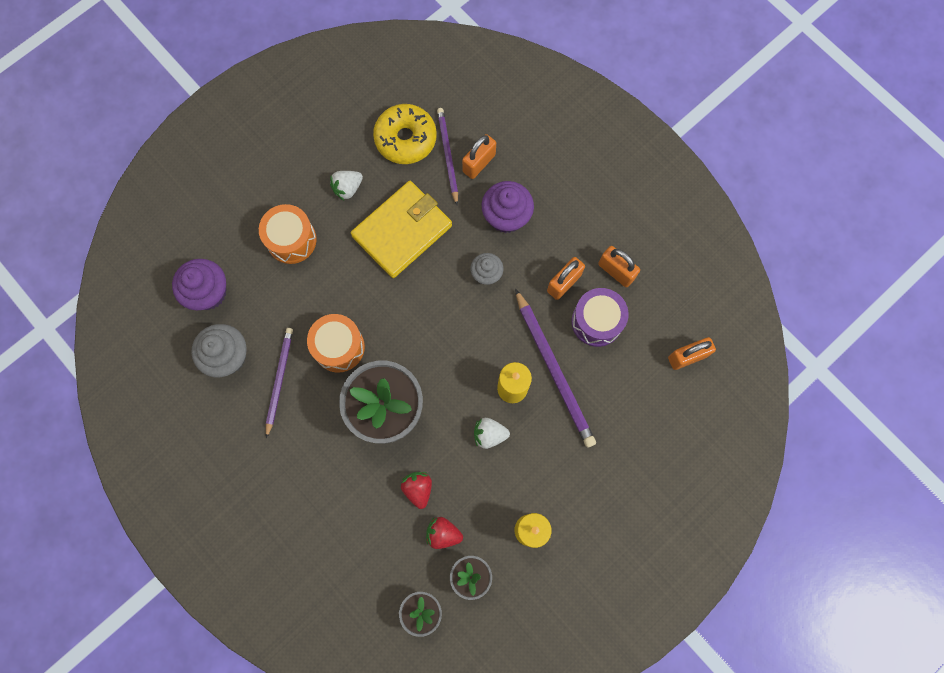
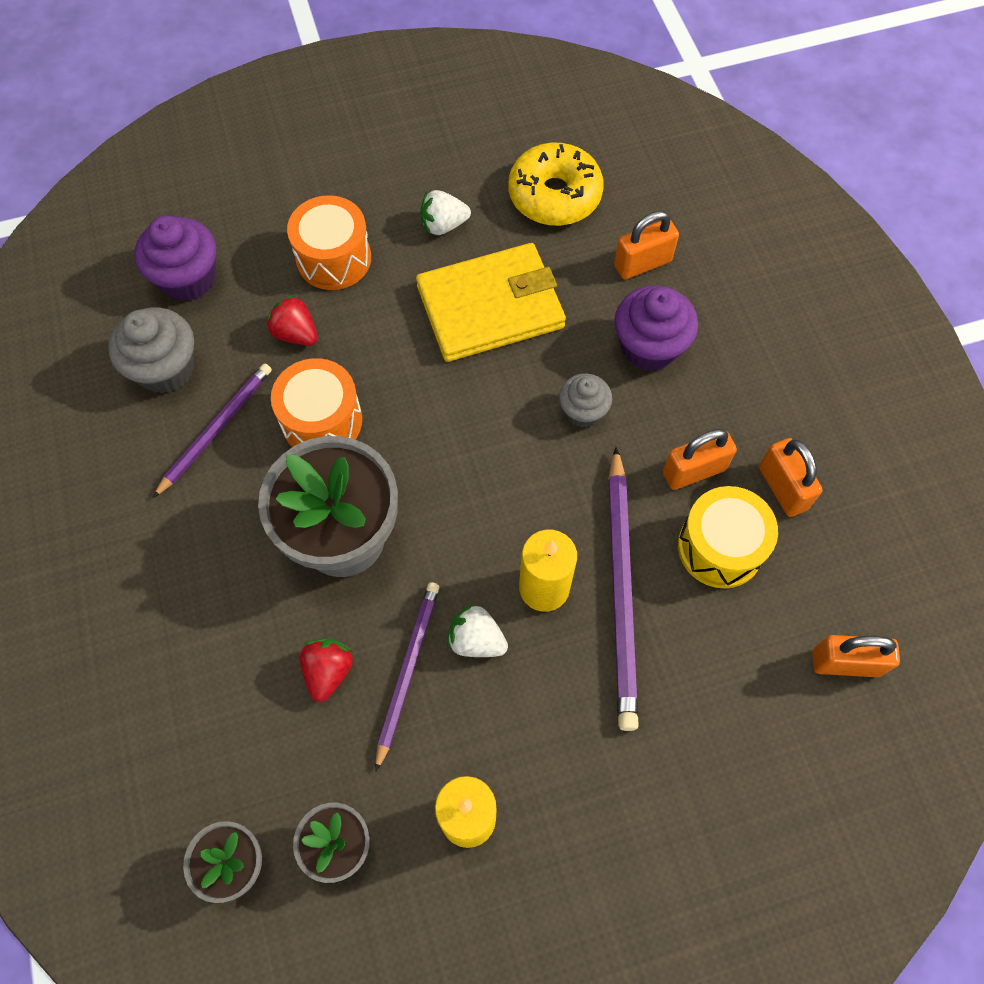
camera: 25 degrees right, 10 degrees down
(443, 533) = (331, 757): red strawberry -> red strawberry (296, 333)
(447, 155) = (603, 237): purple pencil -> purple pencil (407, 670)
(596, 321) = (720, 547): purple drum -> yellow drum

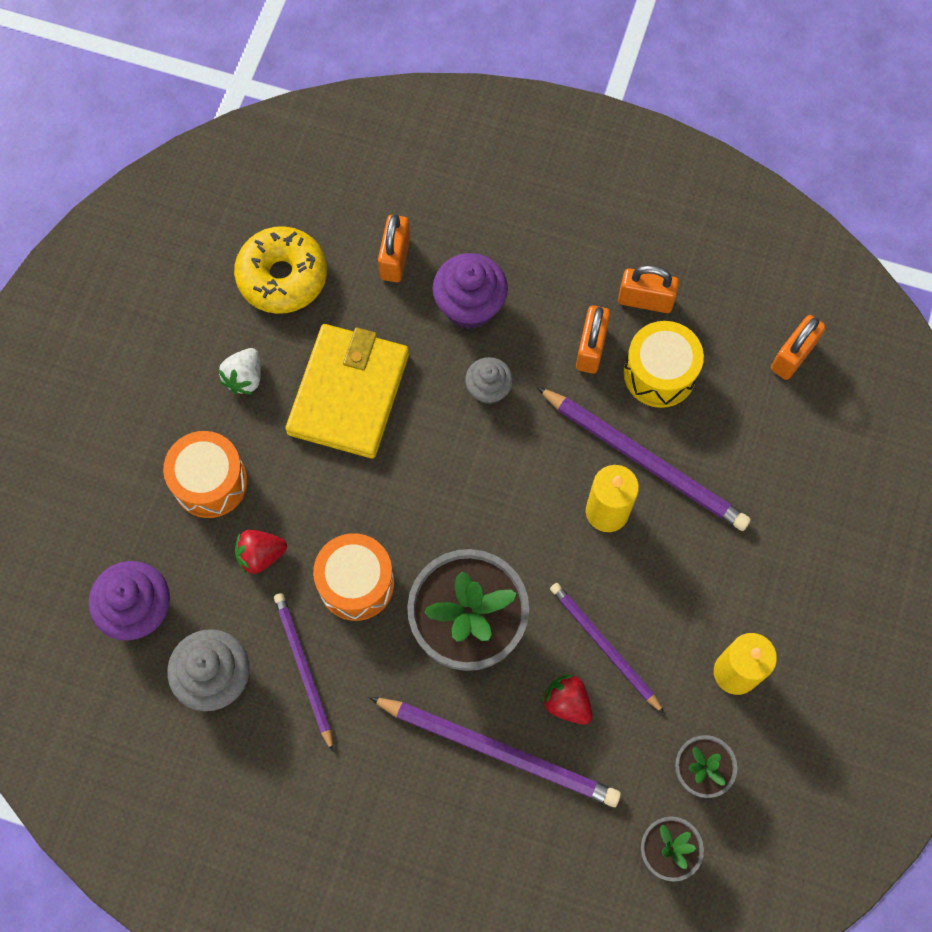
camera: 55 degrees left, 5 degrees up
(242, 639) = (498, 751): none -> purple pencil
(476, 640) = (614, 584): white strawberry -> none

